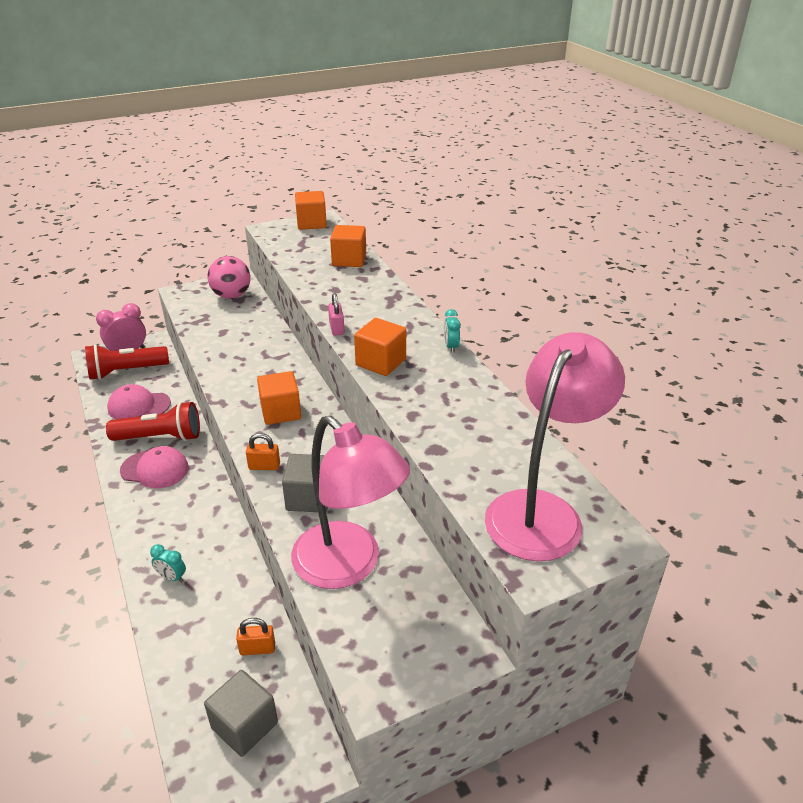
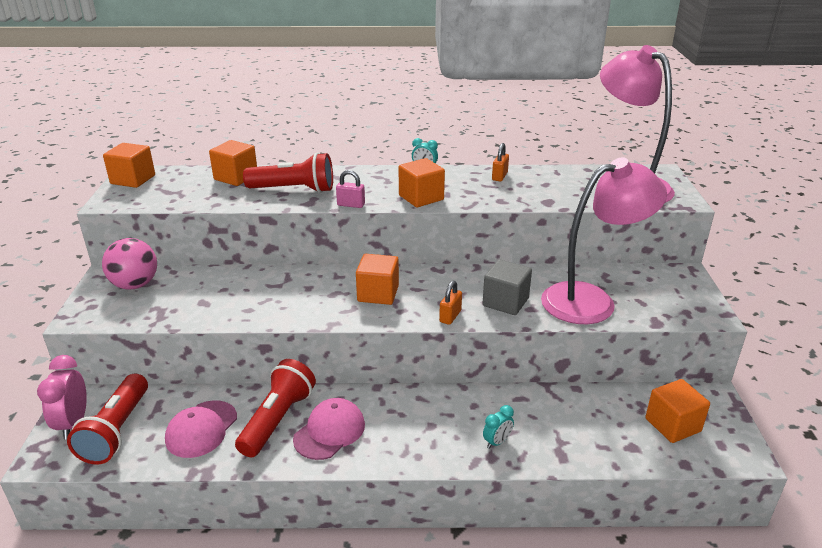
camera: 65 degrees left, 5 degrees down
(244, 725) = (672, 425): grey cube -> orange cube
(257, 649) = (600, 404): orange padlock -> orange padlock (499, 176)
(346, 292) = (294, 190): none -> red flashlight

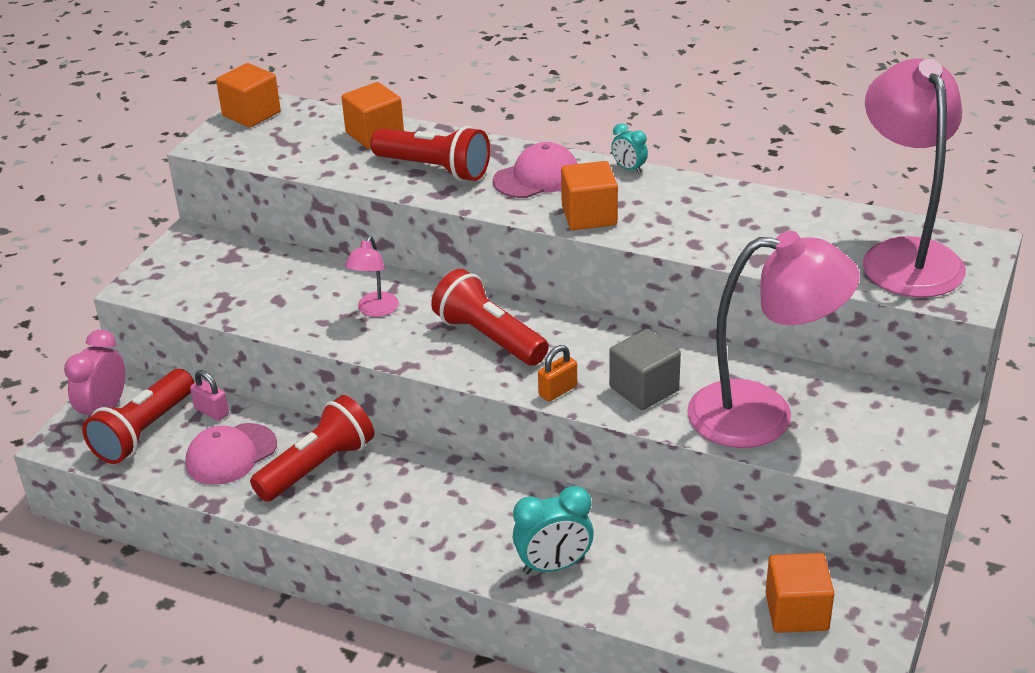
camera: 25 degrees right, 5 degrees up
(135, 285) = (214, 257): pink ball -> none
(283, 294) = (375, 310): none -> pink lamp
(329, 431) = (367, 497): pink cap -> pink cap (536, 177)
(351, 205) = (490, 208): pink padlock -> pink padlock (212, 411)
(378, 294) = (489, 337): orange cube -> red flashlight
(497, 442) = (554, 566): turquoise clock -> turquoise clock, size x1.77
(499, 176) = (725, 202): orange padlock -> none

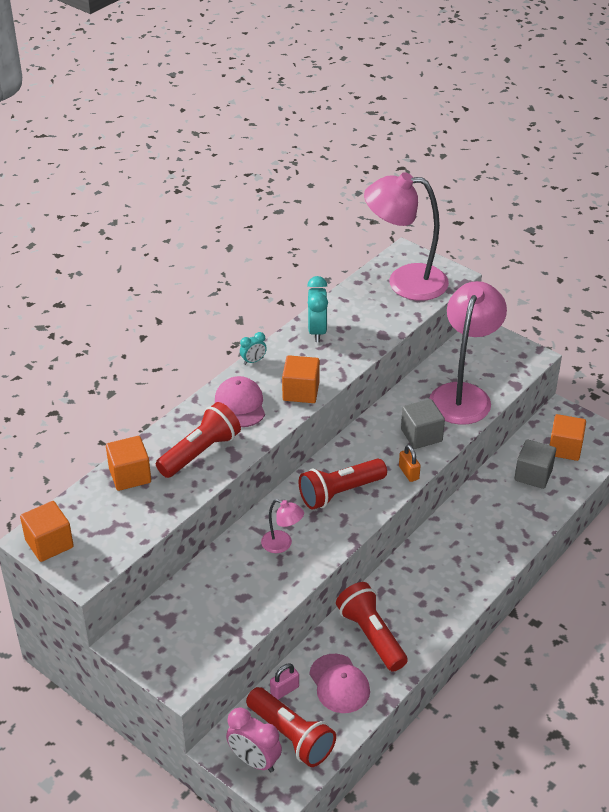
camera: 75 degrees left, 5 degrees up
(554, 566) = (502, 536): turquoise clock -> turquoise clock (317, 331)
(709, 581) = (533, 475): none -> grey cube

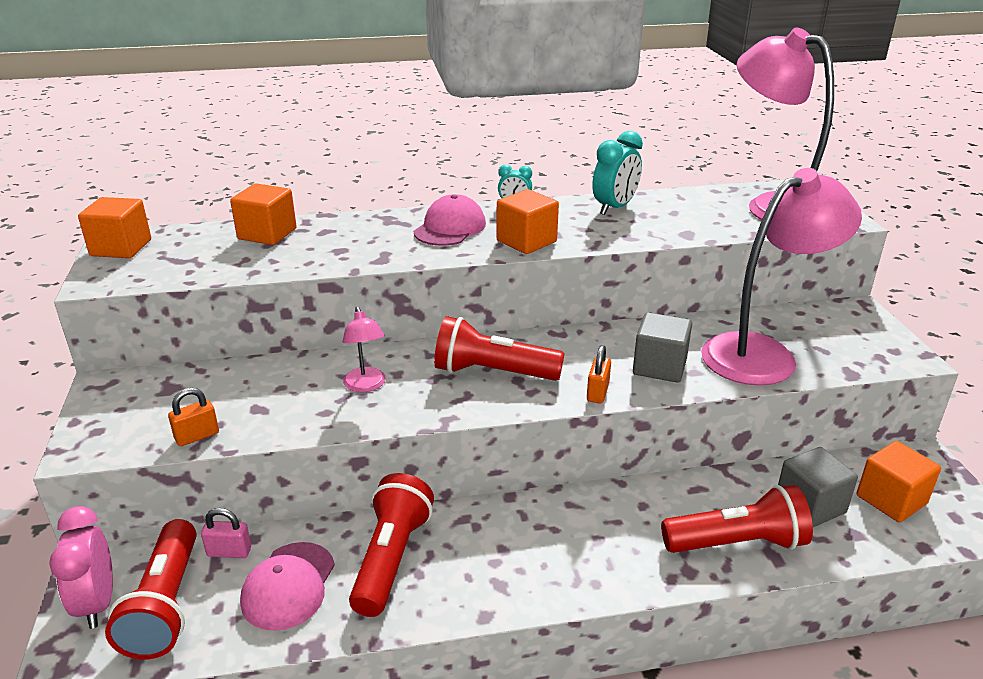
camera: 40 degrees right, 10 degrees down
(200, 452) = (354, 244): red flashlight -> red flashlight (737, 543)
(234, 634) = (197, 436): none -> orange padlock

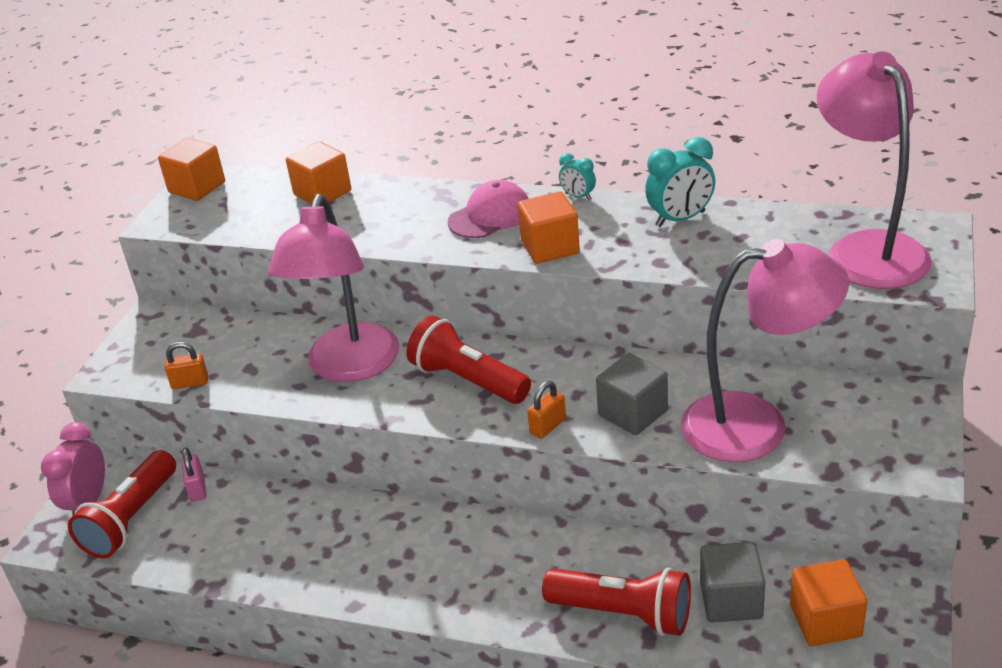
camera: 30 degrees right, 5 degrees up
(229, 552) = (197, 489): pink padlock -> pink padlock turned 45 degrees clockwise
(289, 586) = (224, 531): pink cap -> none
(366, 386) = (349, 367): pink lamp -> pink lamp, size x2.25
(391, 558) = (314, 532): red flashlight -> none

